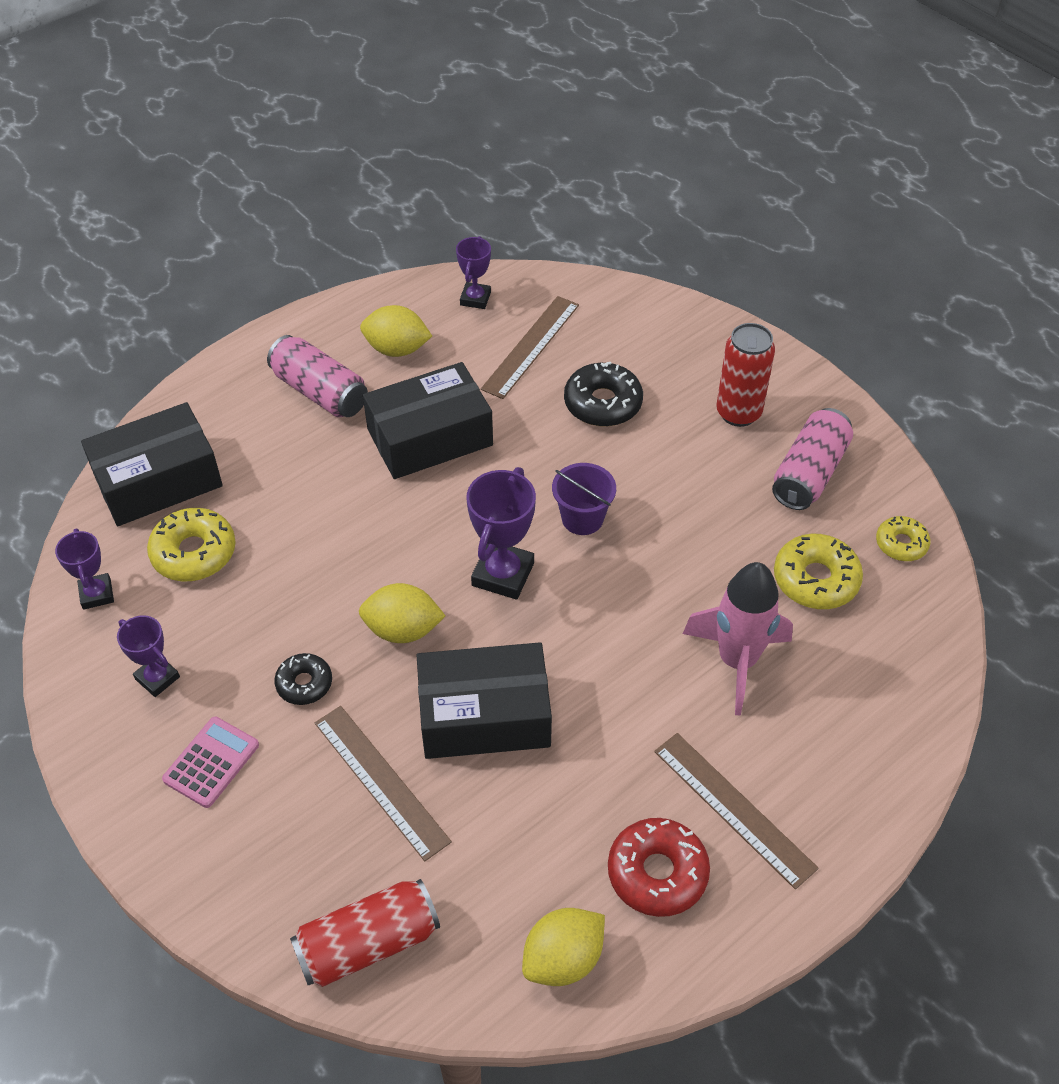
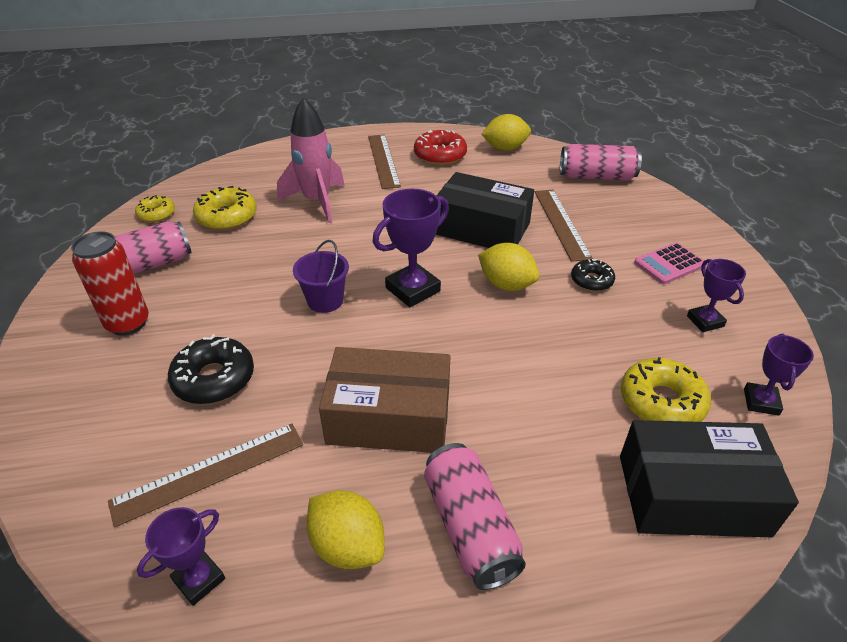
camera: 150 degrees left, 10 degrees down
(368, 943) = (596, 176): red can -> pink can
(430, 437) = (389, 416): black box -> brown box

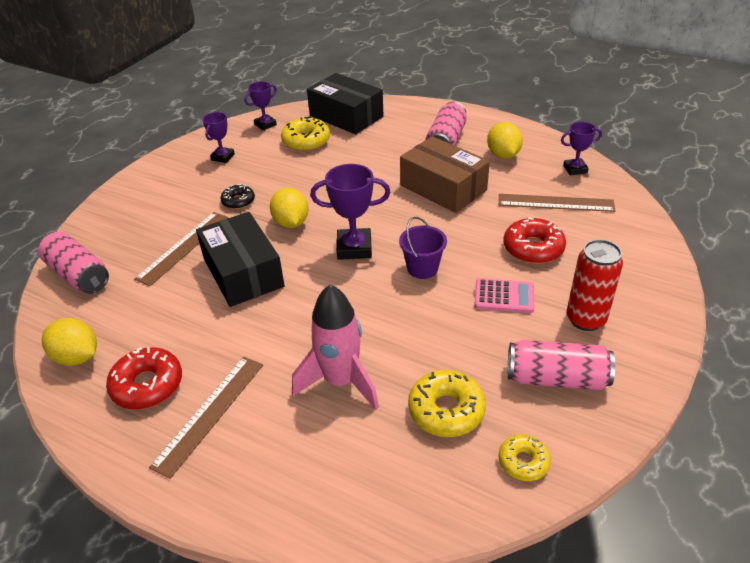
camera: 140 degrees left, 0 degrees up
(214, 379) = (533, 248): black donut -> red donut
(669, 264) = (178, 189): pink calculator -> pink calculator (504, 296)

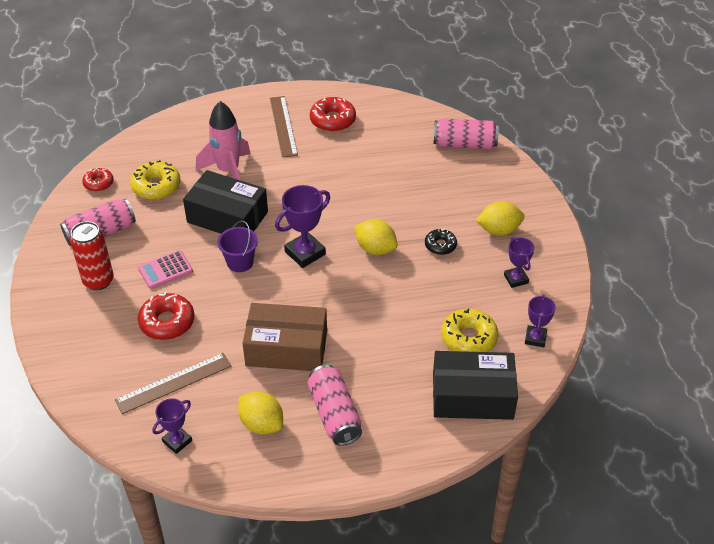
camera: 140 degrees right, 5 degrees up
(77, 357) = (390, 112): yellow lemon -> yellow lemon (499, 230)
(183, 247) = (426, 192): brown ruler -> none
(243, 272) = (361, 198): black box -> black box (227, 217)
(523, 462) = (98, 183): yellow donut -> red donut

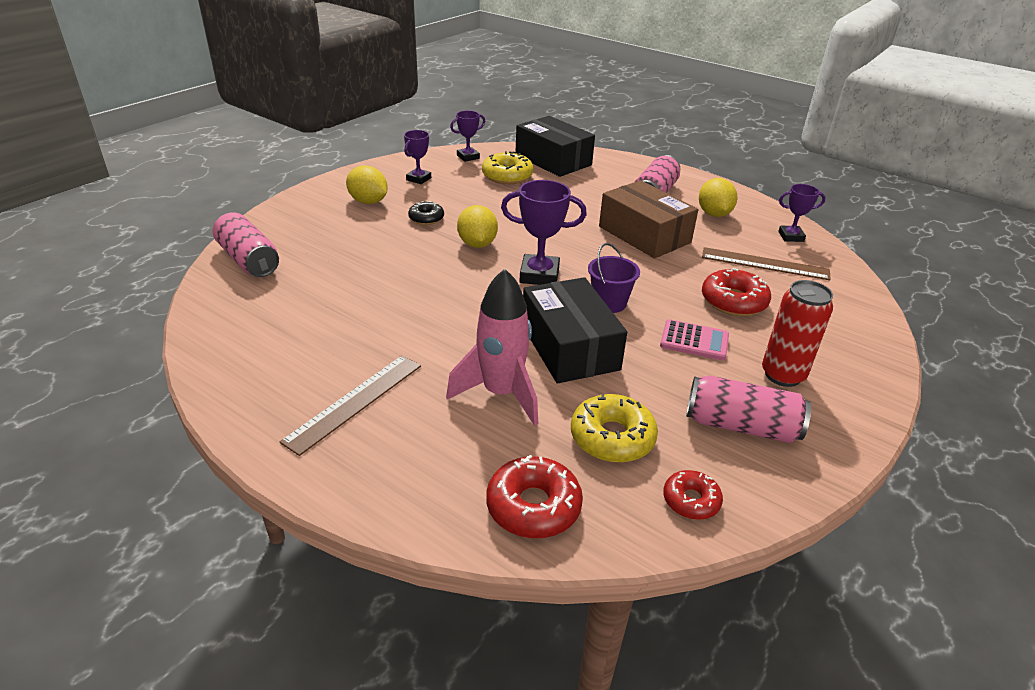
camera: 135 degrees left, 10 degrees down
(332, 120) = (295, 367): red donut -> red donut (533, 506)

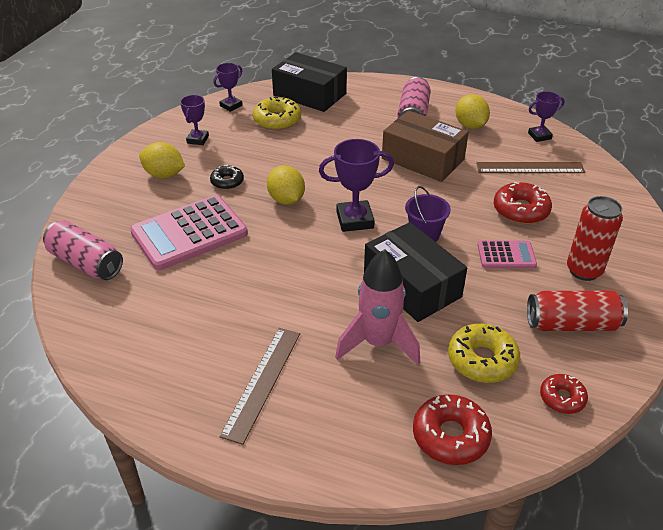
camera: 15 degrees left, 5 degrees up
(362, 254) = (189, 233): none -> pink calculator
(741, 426) = (572, 324): pink can -> red can

